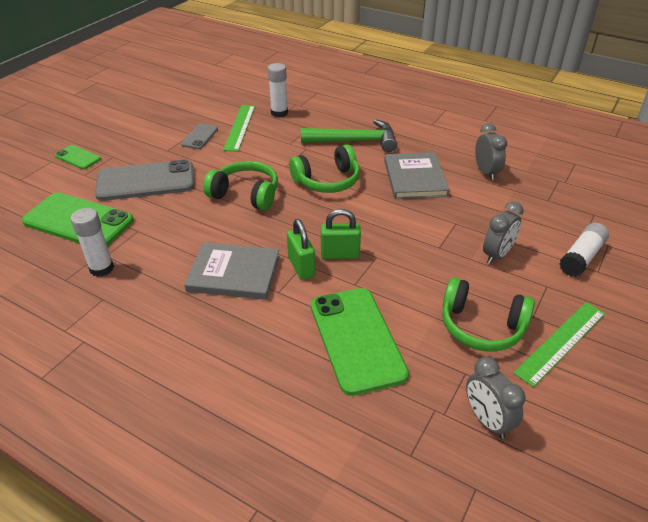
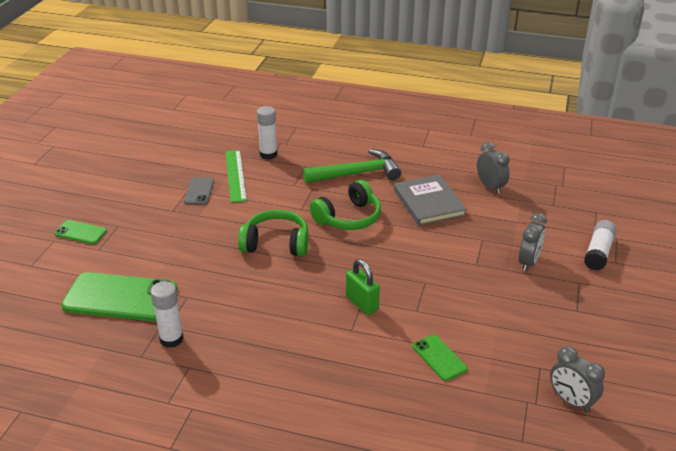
camera: 15 degrees left, 5 degrees down
(146, 181) = (168, 246): grey phone -> none
(234, 273) = (302, 321): grey book -> none
(340, 254) = (391, 286): green padlock -> none
(356, 339) = (439, 358): green phone -> green phone, size x0.50
(481, 326) = (538, 327): green headphones -> none
(561, 342) = (606, 327): green ruler -> none

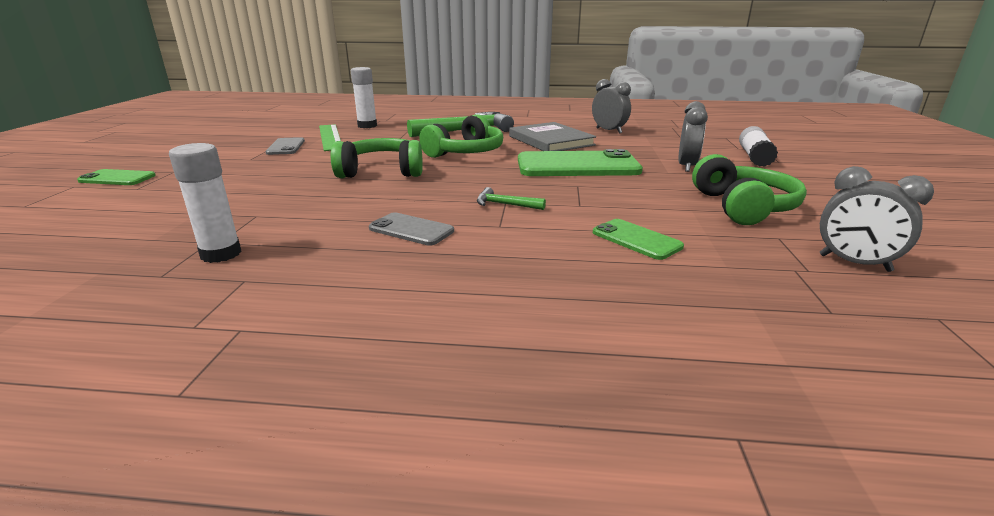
camera: 10 degrees left, 10 degrees down
(120, 297) = (151, 222): green phone -> green phone (577, 166)
(291, 327) = (411, 230): none -> grey phone
(362, 303) = (505, 204): green padlock -> green hammer
(538, 328) = (743, 207): none -> green headphones

